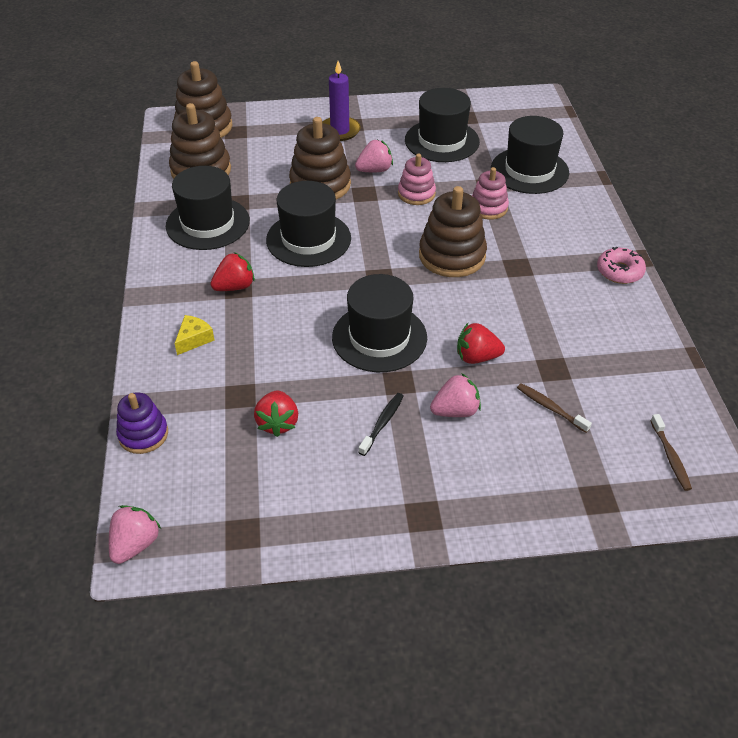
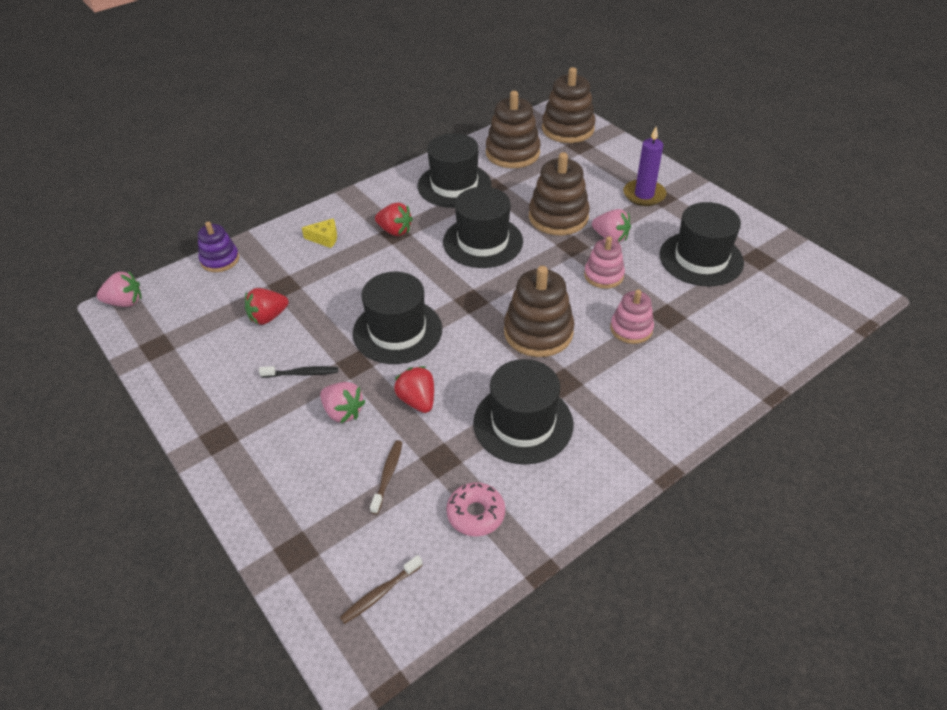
camera: 60 degrees right, 0 degrees up
(529, 170) = (722, 335): black hat -> black hat (523, 423)
(619, 271) = (625, 462): pink donut -> pink donut (476, 514)

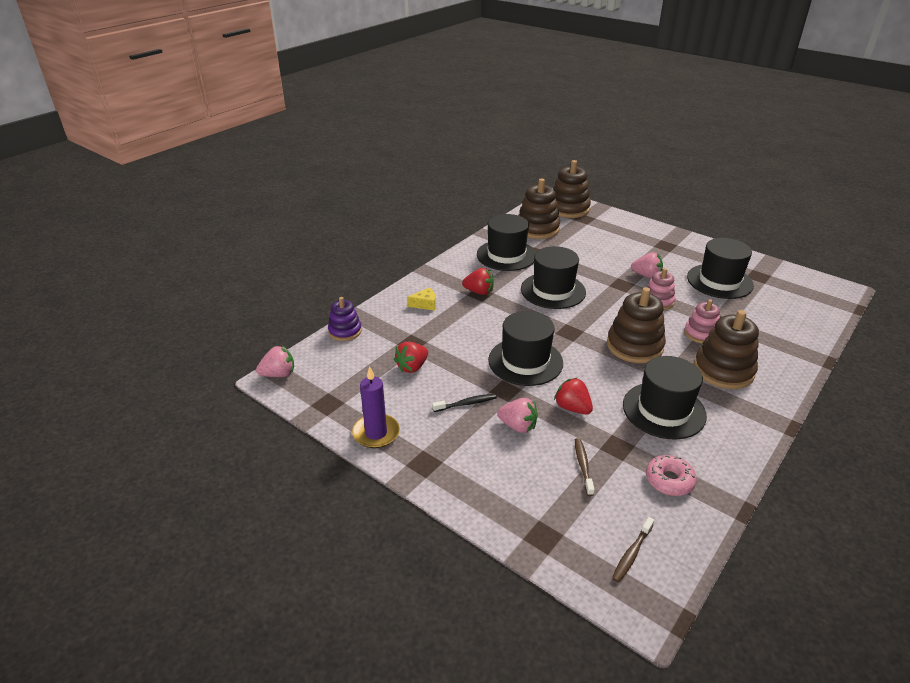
camera: 15 degrees left, 10 degrees down
(558, 217) = (599, 267): brown stacking toy -> brown stacking toy (723, 370)
(644, 195) = (652, 245): purple candle -> purple candle (376, 433)

